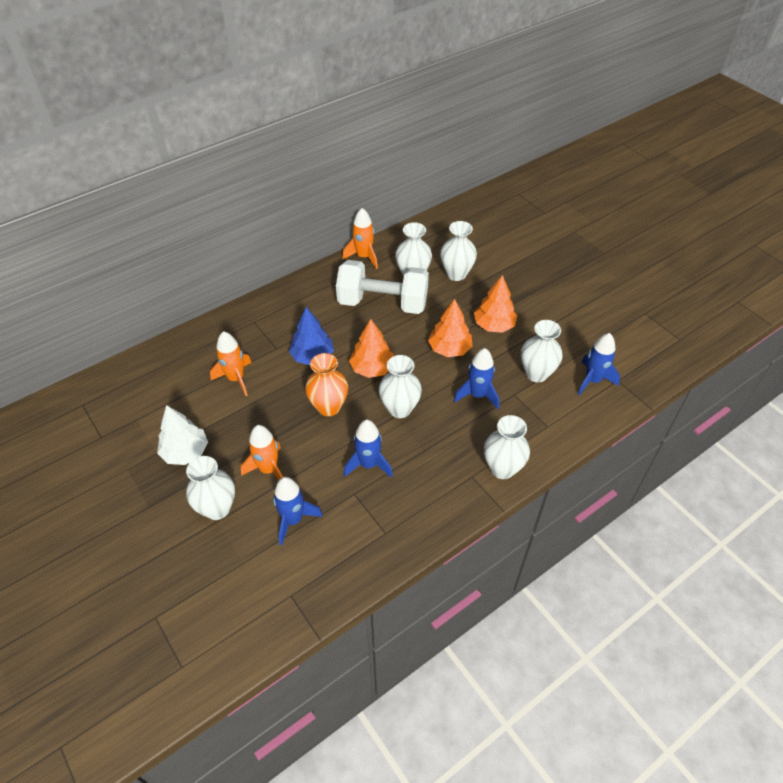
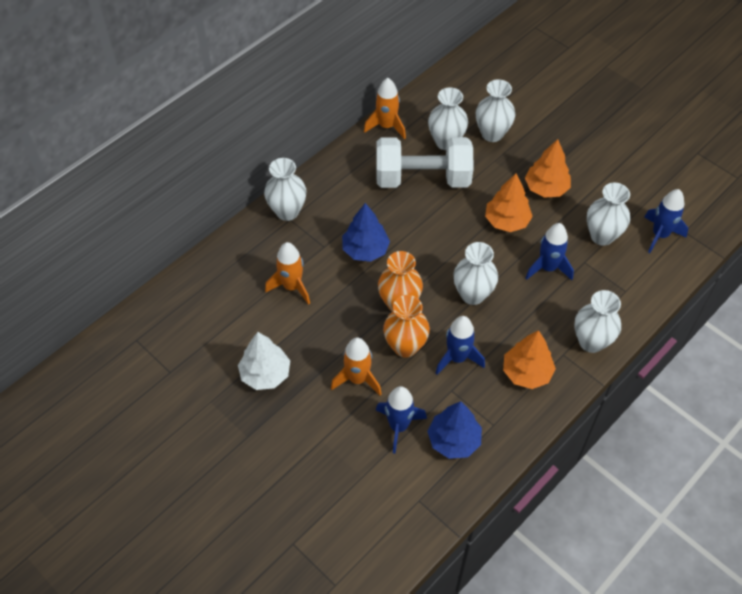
camera: 10 degrees left, 5 degrees up
(217, 508) = (318, 427): white vase -> white vase (287, 211)
(322, 446) = (405, 346): none -> orange vase
(342, 541) = (454, 440): none -> blue tree
(372, 368) = (432, 254): orange tree -> orange tree (526, 373)

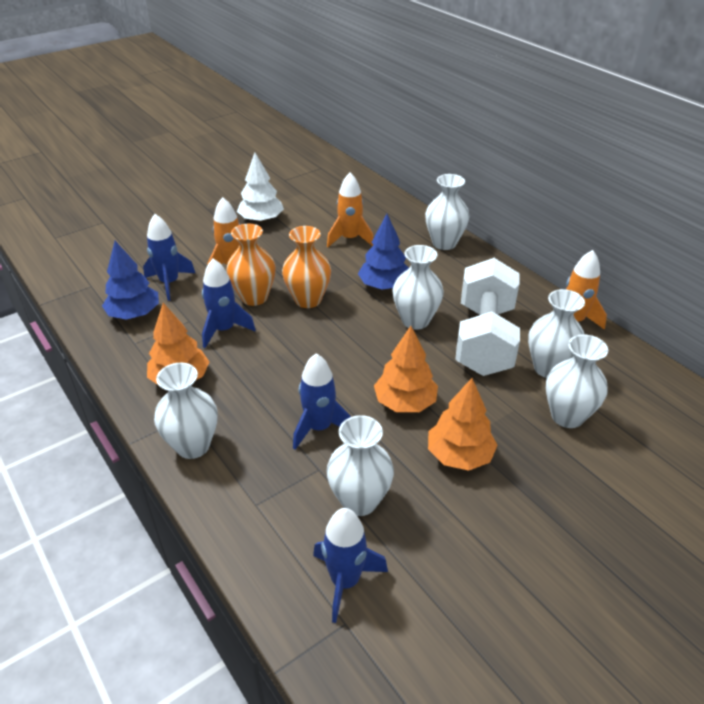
camera: 100 degrees right, 15 degrees down
(472, 294) = (301, 354): white vase -> white vase (415, 320)

